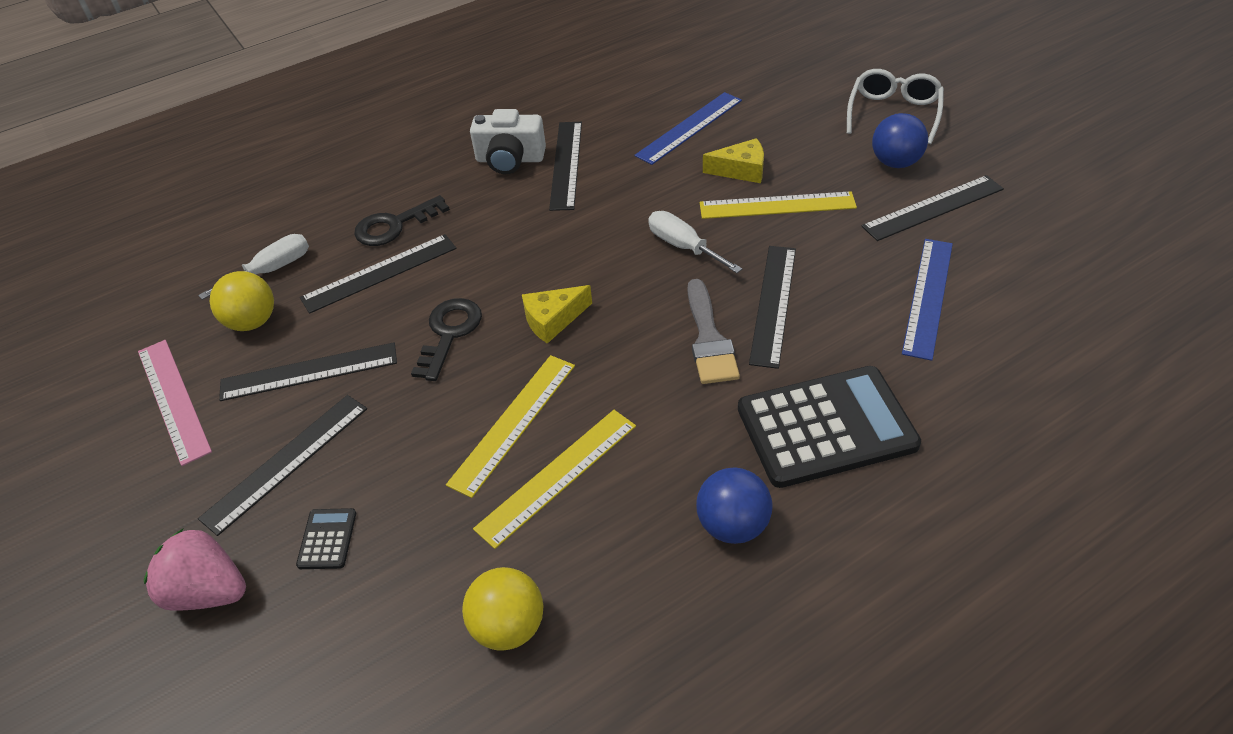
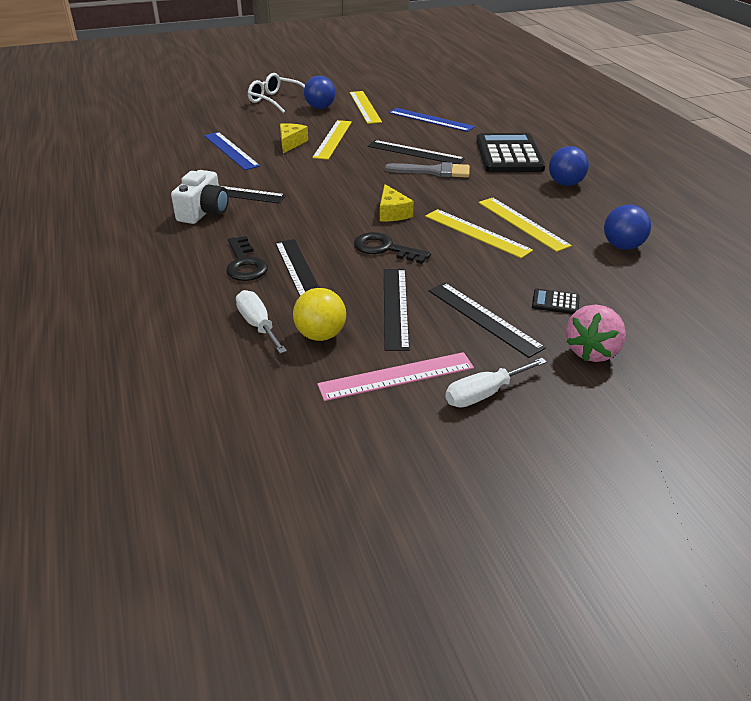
camera: 80 degrees left, 10 degrees down
(508, 626) = (622, 246): yellow ball -> blue ball
(683, 246) = (350, 168): white screwdriver -> white screwdriver (484, 394)
(933, 208) = (365, 107): black ruler -> yellow ruler

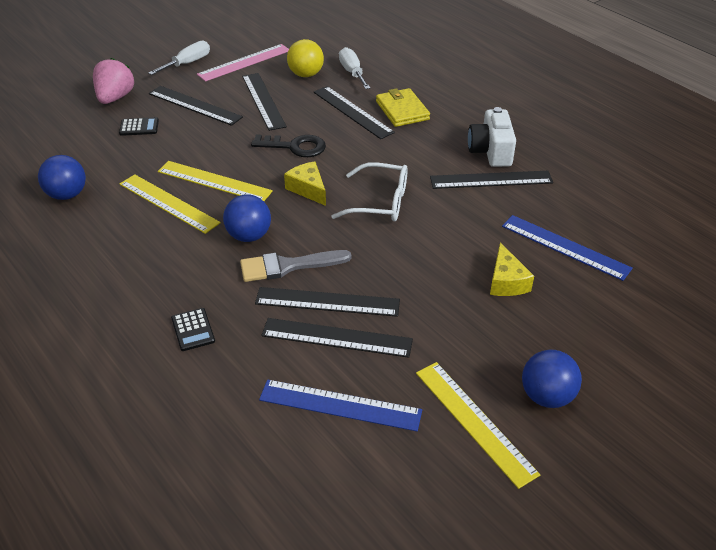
camera: 160 degrees right, 5 degrees up
(245, 264) = (402, 110): black key -> yellow wallet
(258, 325) = (352, 72): white screwdriver -> white screwdriver turned 150 degrees counterclockwise
(275, 100) = (641, 402): white glasses -> white glasses (380, 202)
(332, 139) = (458, 305): yellow ruler -> none
(418, 139) = (337, 338): none -> black ruler
(509, 154) = (193, 330): black calculator -> black calculator, size x0.41
(565, 183) = (115, 281): blue ball -> blue ball (249, 236)

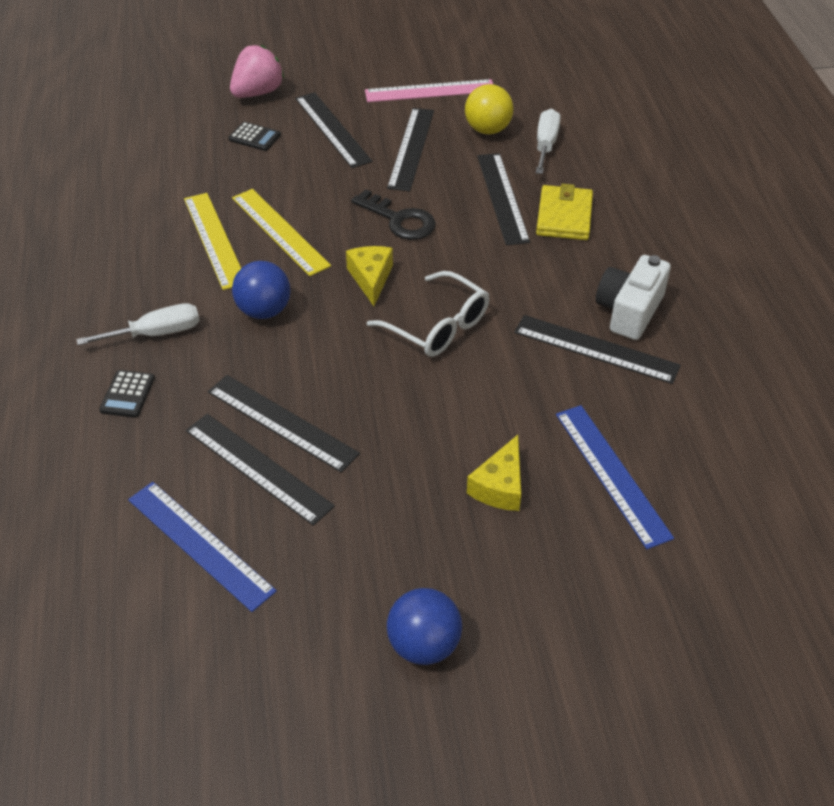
camera: 30 degrees right, 5 degrees up
(67, 195) = (127, 193): blue ball -> none
(187, 63) = (366, 73): white screwdriver -> white screwdriver (156, 333)
(288, 266) = (275, 363): grey brush -> none
(474, 421) = (320, 632): yellow ruler -> none

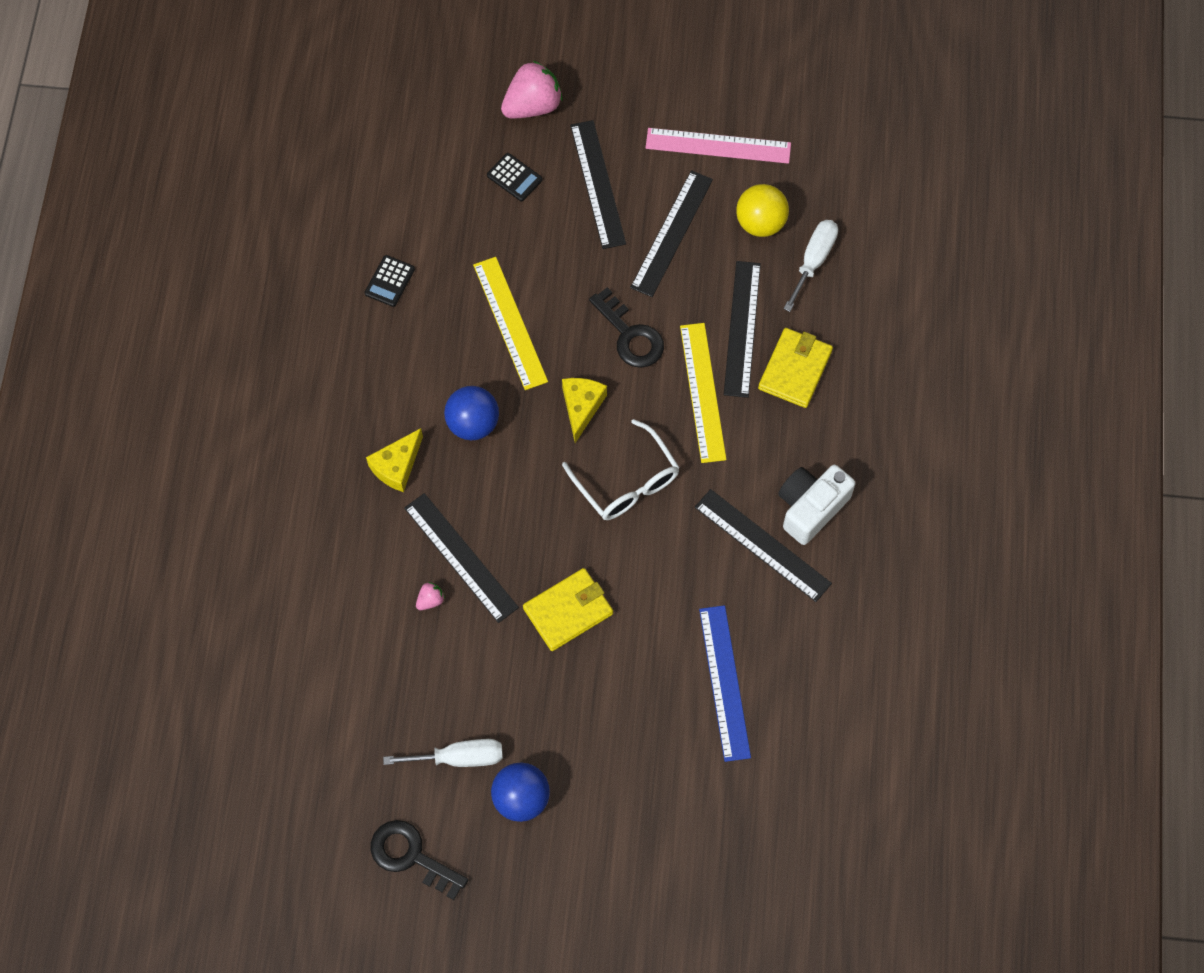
camera: 15 degrees right, 20 degrees up
(127, 394) = (335, 493): black calculator -> black calculator (389, 281)
(156, 333) = (371, 427): white screwdriver -> white screwdriver (459, 757)
(200, 544) = (369, 663): blue ruler -> none
(214, 240) = (445, 319): yellow ruler -> yellow ruler (702, 392)
(258, 468) = (430, 600): black ruler -> pink strawberry
(303, 747) = (411, 856): none -> black key
(415, 445) = (568, 611): none -> yellow wallet
(499, 486) = (626, 670): yellow cheese -> yellow cheese (397, 466)

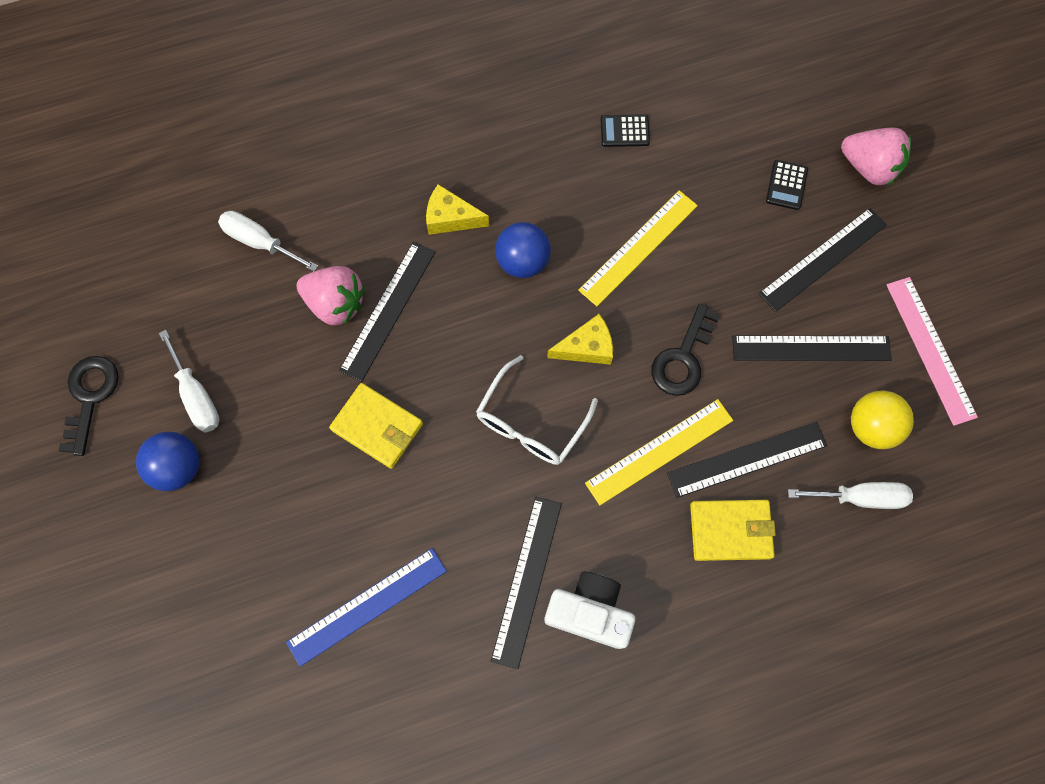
camera: 65 degrees right, 5 degrees up
(331, 644) = (260, 242): none -> white screwdriver
(430, 600) = (336, 303): pink strawberry -> pink strawberry, size x2.26

